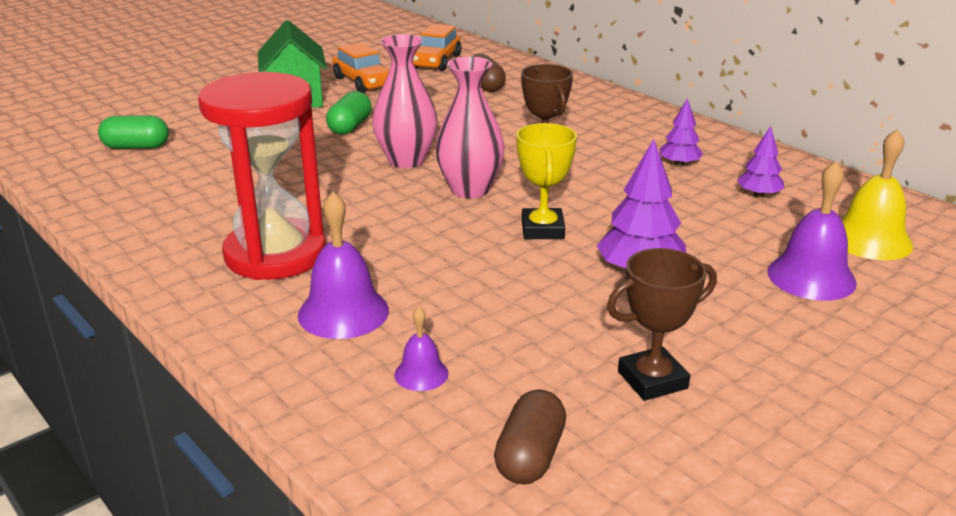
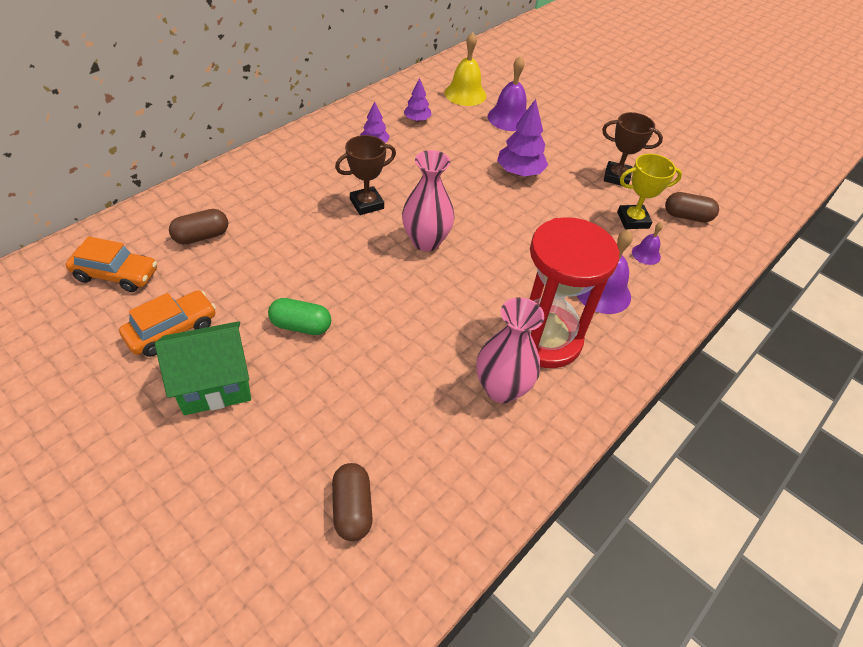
camera: 100 degrees left, 20 degrees up
(136, 147) = (352, 508): green capsule -> brown capsule
(406, 160) = (376, 280): pink vase -> pink vase (501, 389)
(542, 229) = (479, 207): yellow trophy -> yellow trophy (633, 220)
(652, 380) = (616, 177): brown trophy -> brown trophy turned 45 degrees counterclockwise

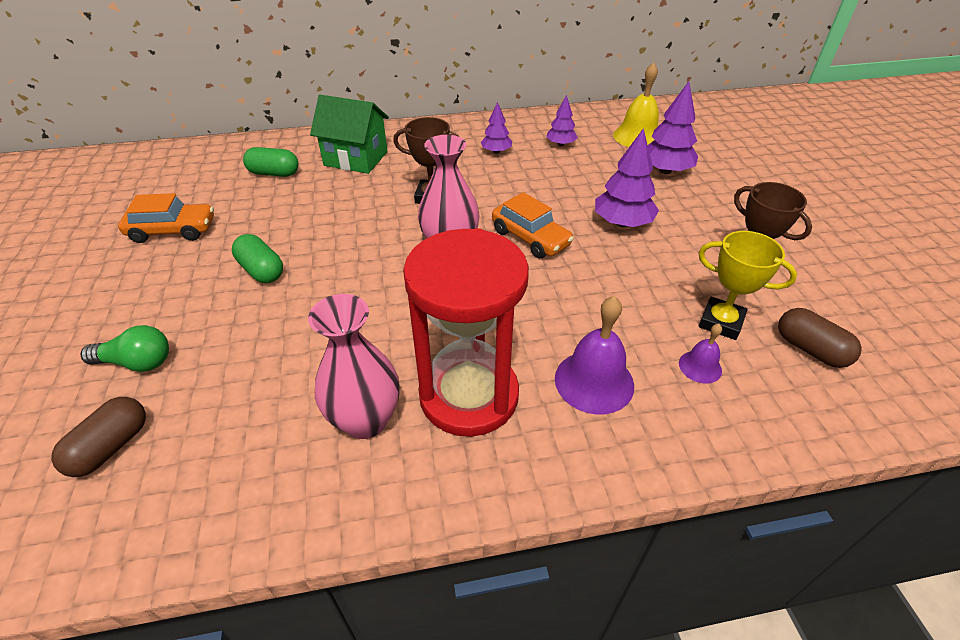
camera: 40 degrees right, 5 degrees down
(116, 274) = (188, 177): orange car -> orange car (530, 238)
(202, 236) = (274, 173): brown capsule -> green capsule
(215, 384) = (149, 284): green house -> green house (356, 159)
(291, 445) = (137, 362): none -> green light bulb
(509, 118) = (665, 170): purple bell -> purple tree

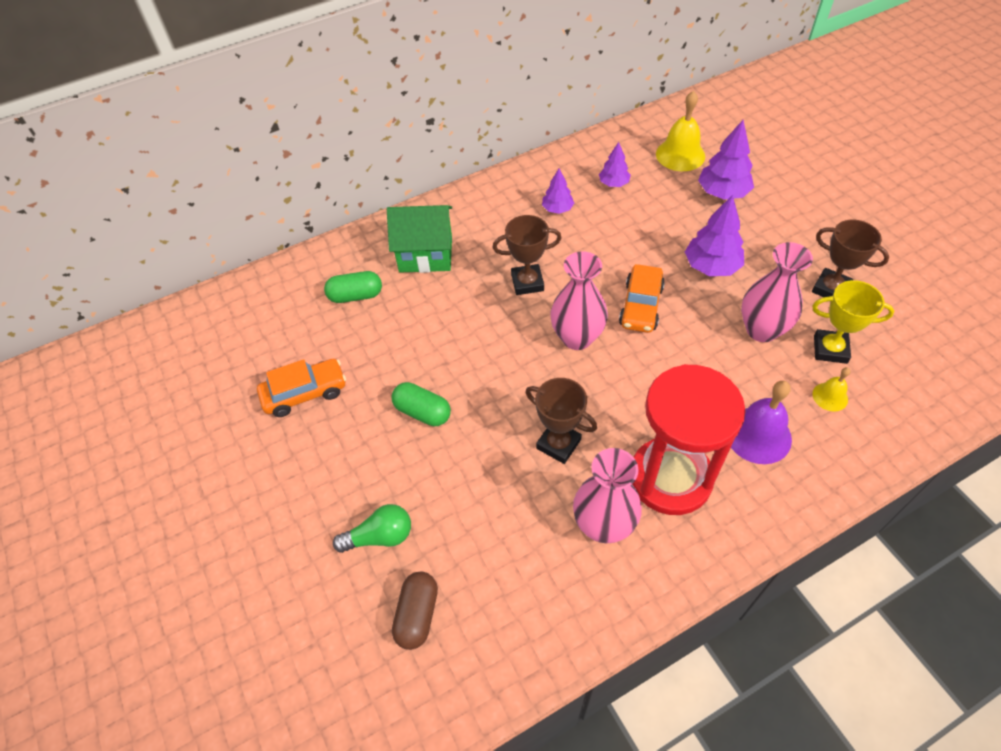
camera: 15 degrees left, 10 degrees up
(370, 331) = (558, 444): none -> brown trophy
(530, 238) = (641, 306): orange car -> orange car turned 75 degrees clockwise
(649, 286) = (761, 330): none -> pink vase
(700, 366) = (830, 396): purple bell -> yellow bell
(810, 349) = (903, 355): brown capsule -> none

